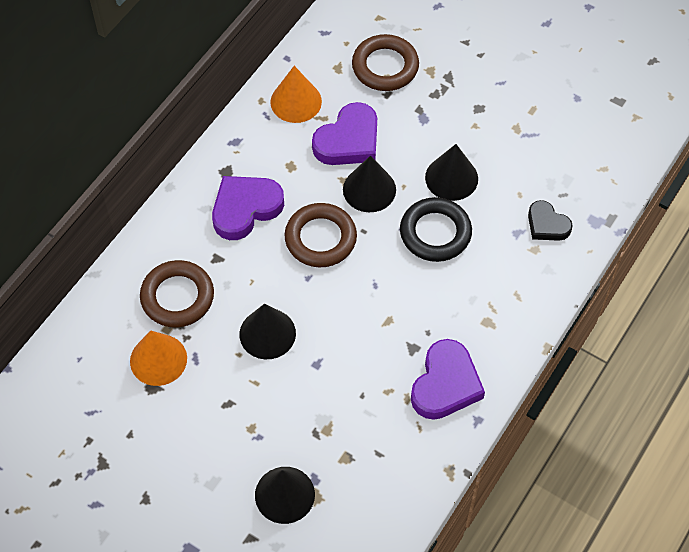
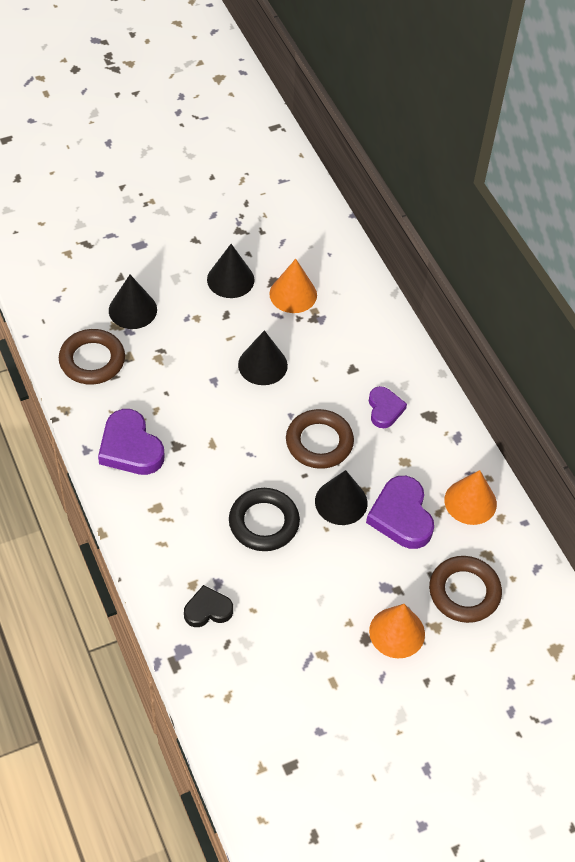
camera: 120 degrees right, 5 degrees down
(177, 297) = (336, 329): brown ring -> brown ring (92, 360)
(245, 209) = (384, 409): purple heart -> purple heart, size x0.62
(451, 178) = (308, 568): black cone -> black cone (230, 279)
(456, 91) = (397, 632): none -> orange cone

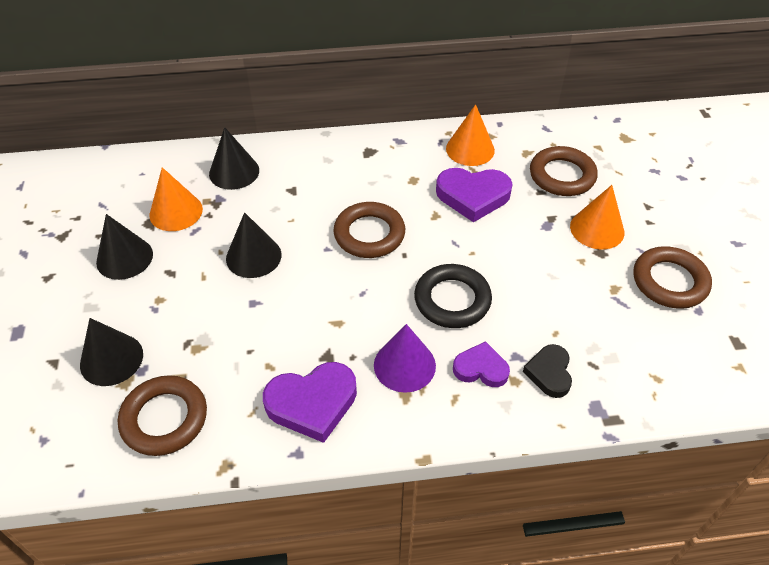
camera: 70 degrees left, 5 degrees down
(184, 501) = (404, 365): none -> purple cone
(341, 502) = (445, 234): black cone -> black cone (234, 172)
(348, 703) = (669, 281): none -> brown ring
(384, 409) = (349, 179): purple heart -> purple heart (481, 368)

